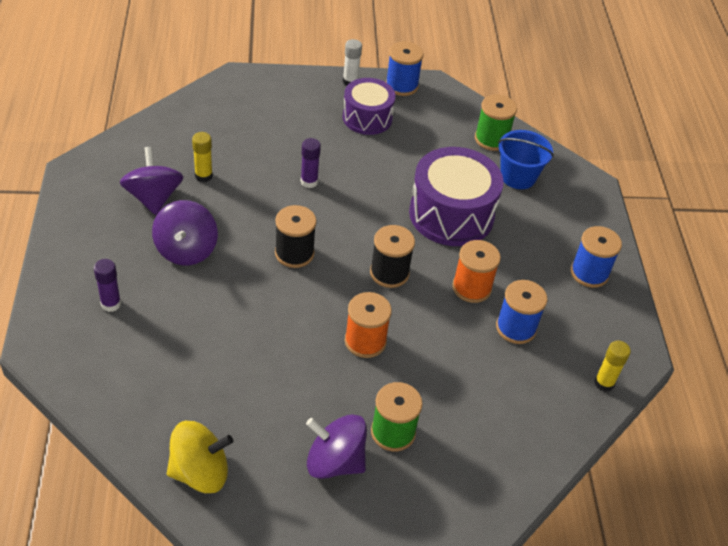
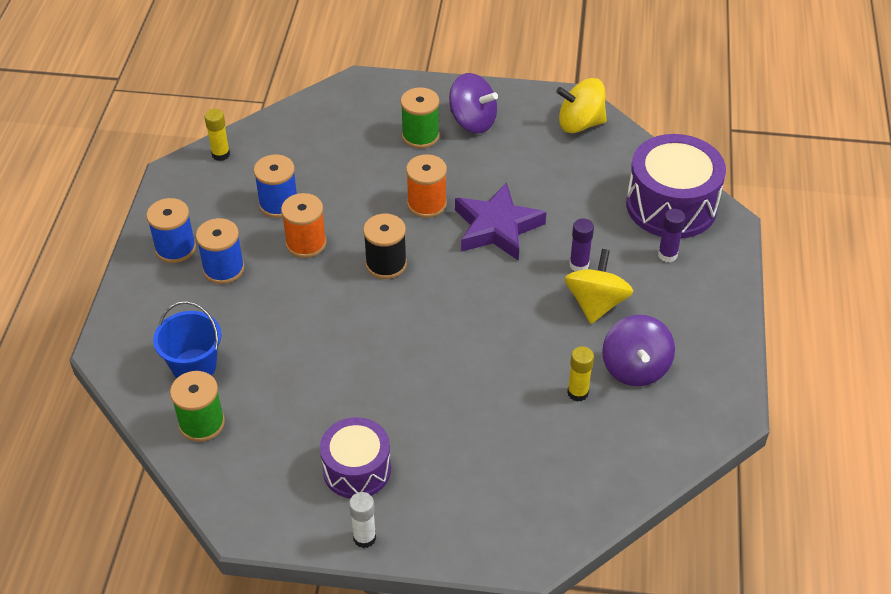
camera: 165 degrees left, 0 degrees up
(186, 250) = (596, 303): purple spinning top -> yellow spinning top
(288, 320) = (497, 227): none -> purple star
(294, 253) = (481, 291): black spool -> none
(309, 182) = (452, 376): purple glue stick -> purple glue stick (579, 265)
(401, 85) = (291, 526): blue spool -> blue spool (223, 269)
(451, 214) = (296, 323): purple drum -> purple drum (671, 205)

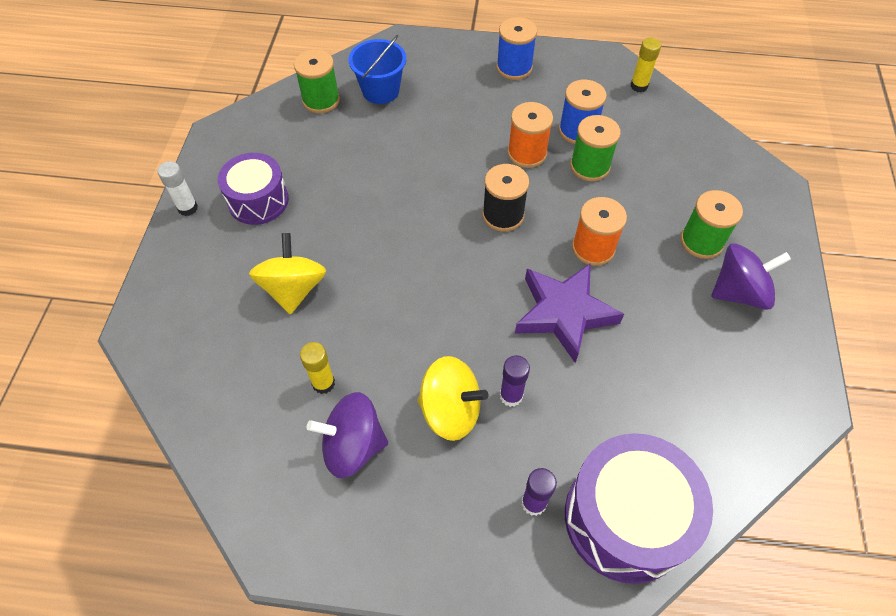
camera: 90 degrees right, 10 degrees up
(223, 269) = (491, 99): blue spool -> none
(327, 199) = (589, 166): none -> green spool
(472, 121) = (739, 292): purple spinning top -> purple spinning top turned 135 degrees counterclockwise
(580, 124) = (765, 413): yellow spinning top -> yellow spinning top (293, 289)

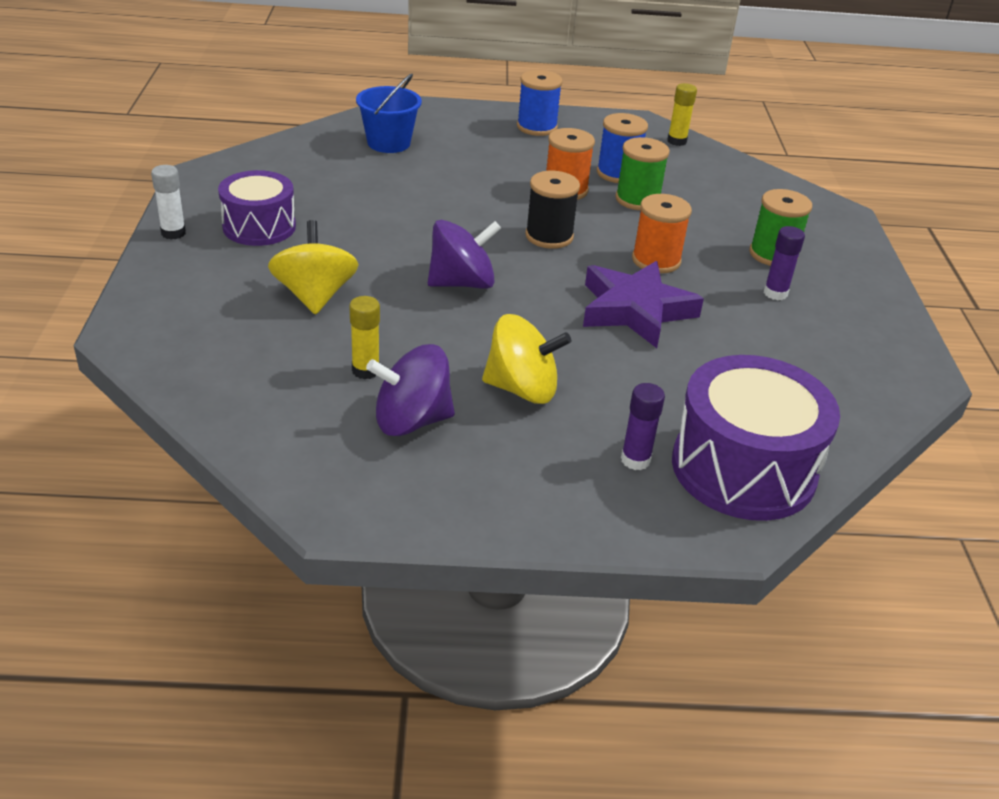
camera: 10 degrees left, 20 degrees down
(321, 100) = (320, 150): green spool -> none
(511, 396) = (589, 375): purple glue stick -> purple glue stick (775, 293)
(739, 292) = (823, 291): purple spinning top -> purple spinning top (462, 283)

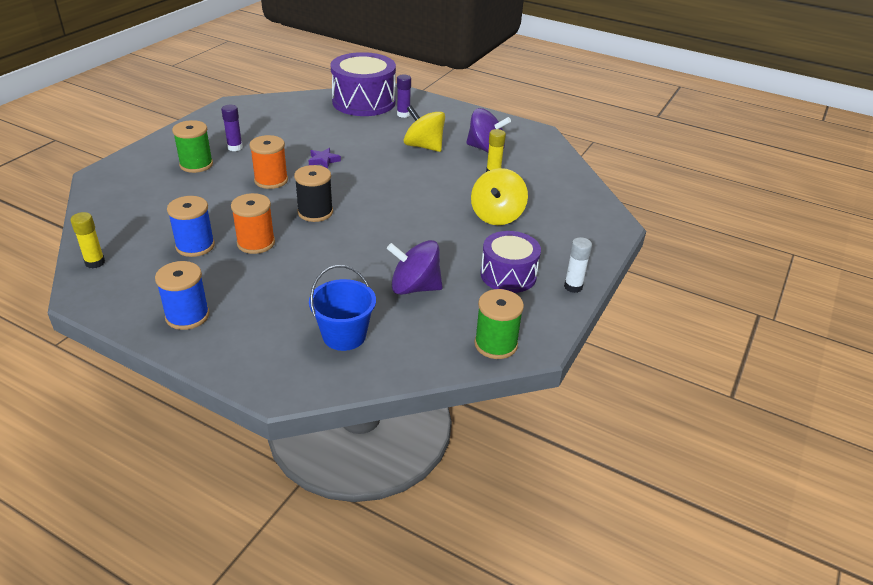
camera: 150 degrees left, 0 degrees up
(462, 283) = (403, 199): purple spinning top -> purple spinning top (414, 287)
(635, 310) = (323, 160): purple star -> purple star, size x0.44
(637, 199) = (216, 221): green spool -> green spool (495, 344)

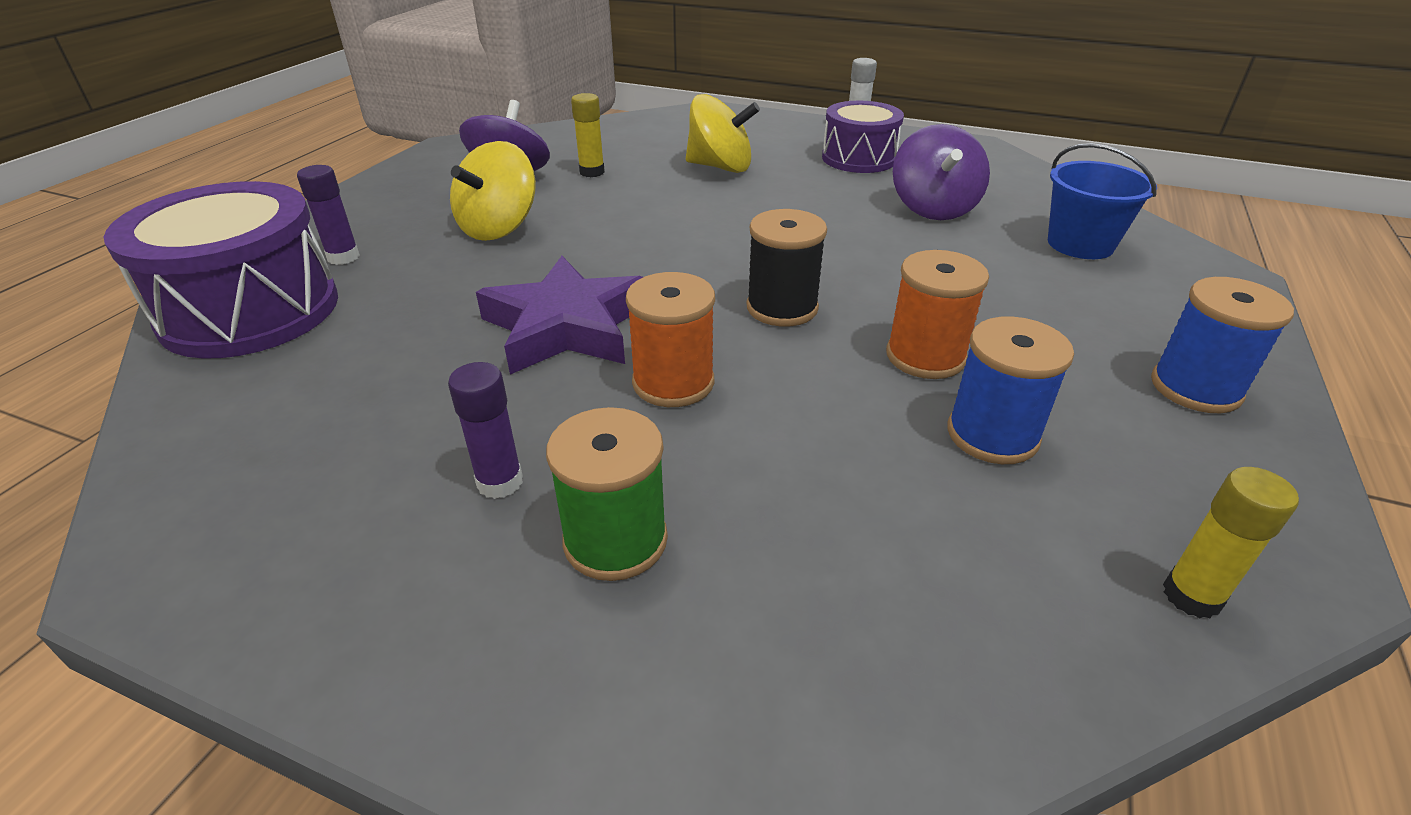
camera: 95 degrees left, 0 degrees up
(323, 160) = (567, 326): purple star -> purple star, size x2.26
(495, 344) = (997, 161): green spool -> none

